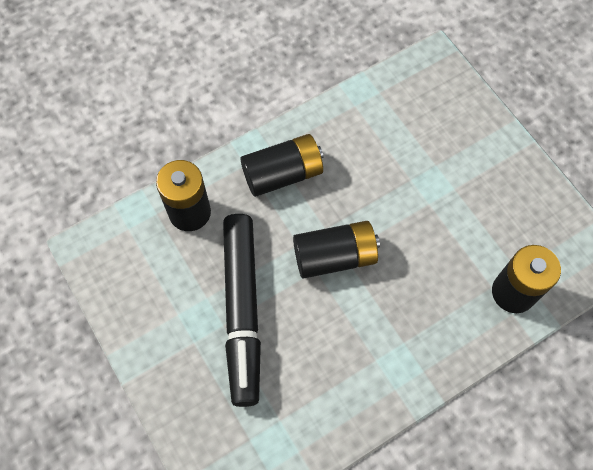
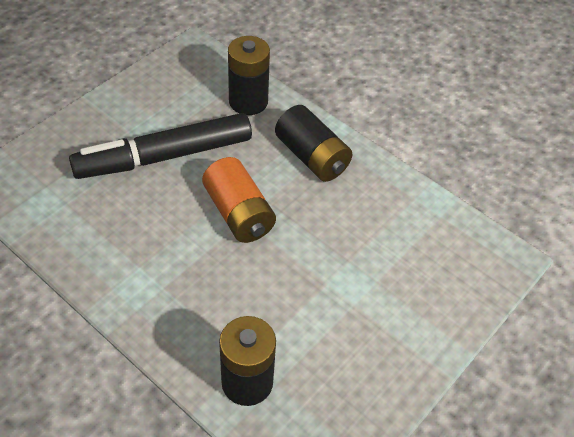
camera: 70 degrees right, 15 degrees down
(335, 256) = (239, 213): black battery -> orange battery

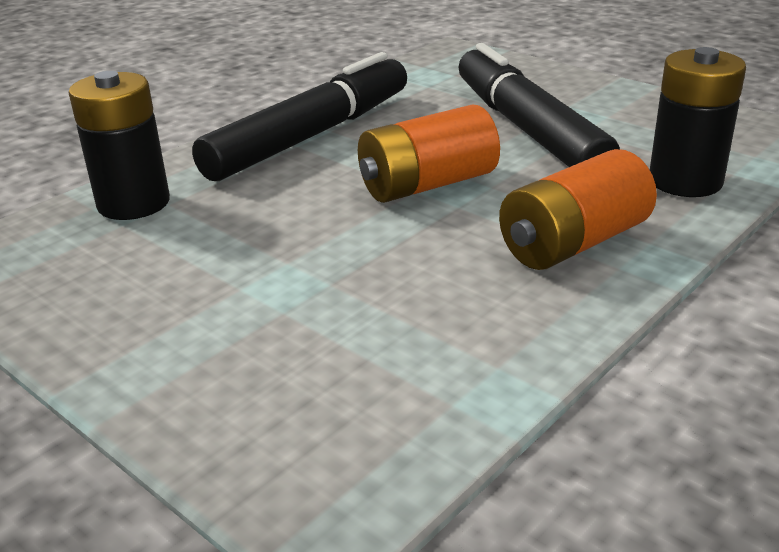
camera: 95 degrees right, 20 degrees down
(150, 278) = (311, 136): none -> black marker
(312, 157) = (574, 243): black battery -> orange battery

